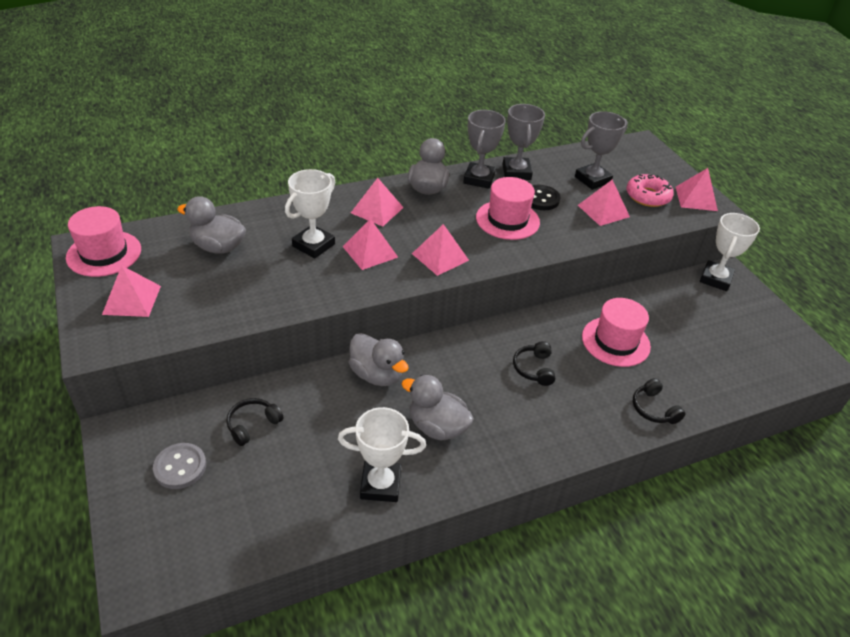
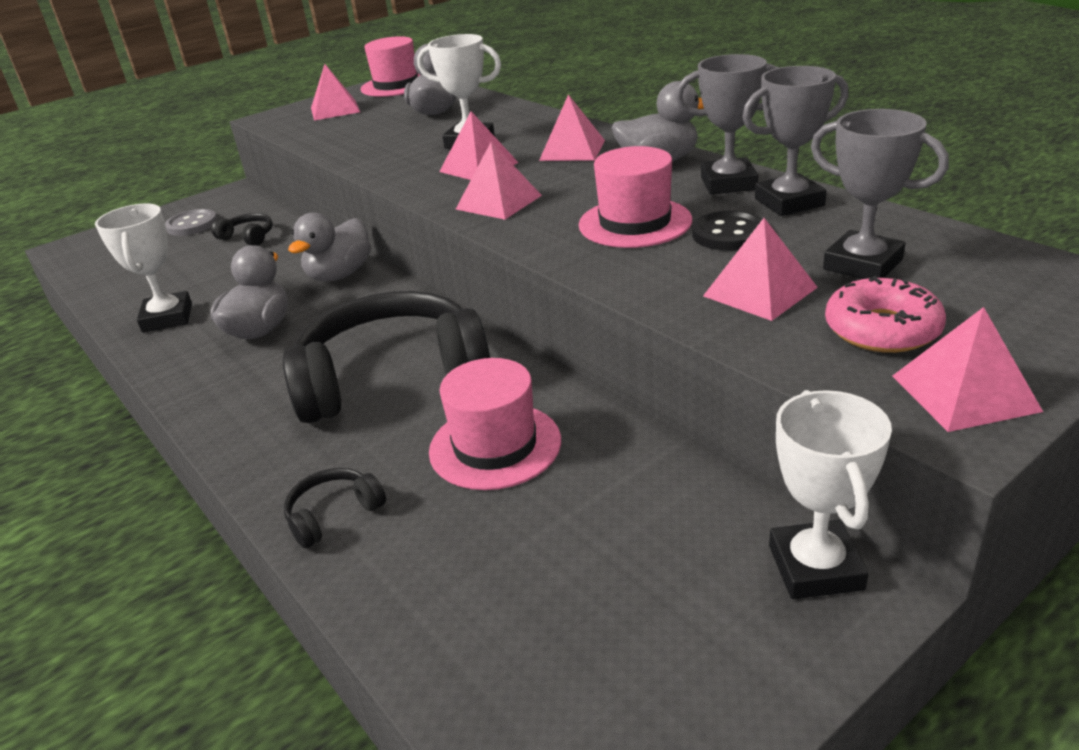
camera: 80 degrees right, 10 degrees down
(534, 368) = (391, 377): black headphones -> black headphones, size x2.48
(715, 279) = (815, 567): white trophy -> white trophy turned 75 degrees clockwise

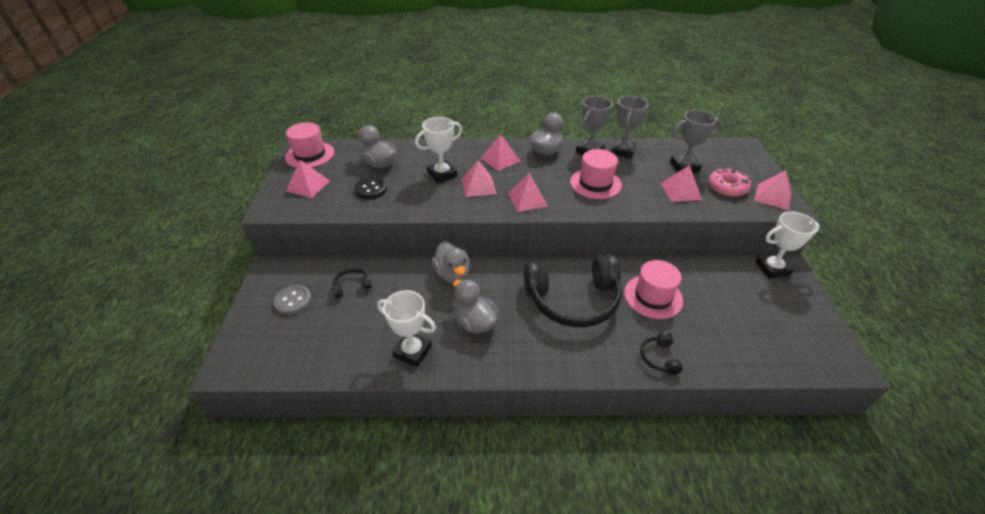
camera: 55 degrees left, 10 degrees up
(391, 377) = (573, 300): black headphones -> black headphones turned 120 degrees counterclockwise
(728, 234) = (631, 173): black button -> black button (371, 189)
(815, 567) = (772, 268): white trophy -> white trophy turned 45 degrees counterclockwise

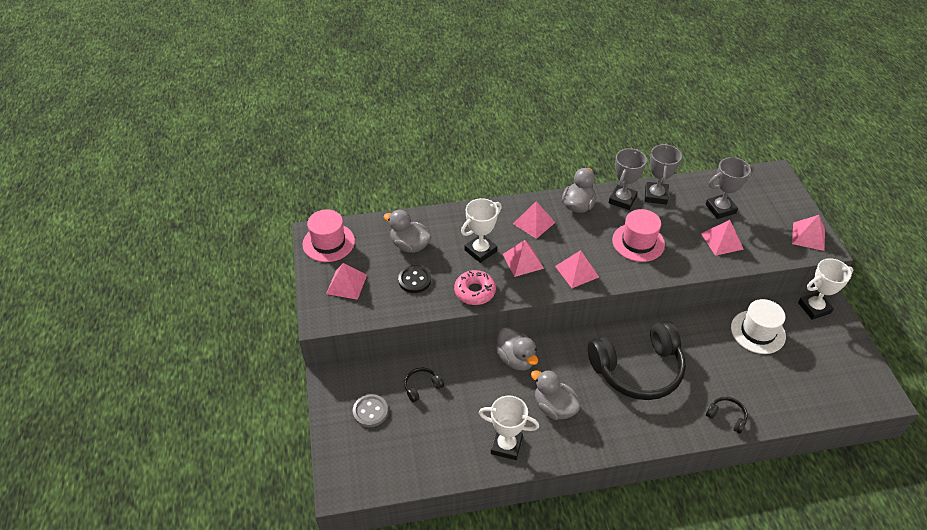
camera: 10 degrees left, 5 degrees up
(653, 296) = (710, 355): pink hat -> none
(659, 357) = (726, 416): black headphones -> black headphones turned 135 degrees clockwise
(708, 282) = (758, 332): none -> white hat
(727, 187) = (765, 230): pink donut -> pink donut (475, 291)

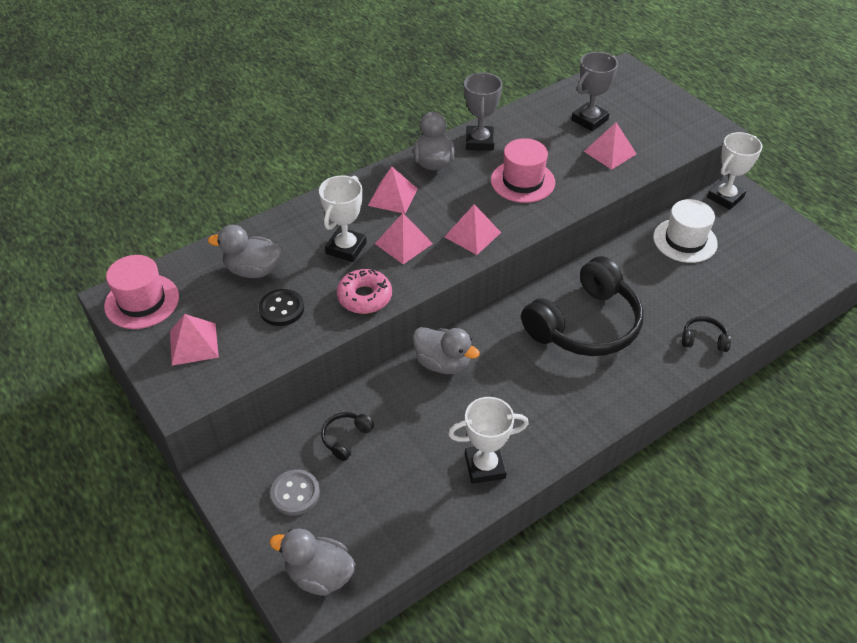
camera: 25 degrees left, 0 degrees up
(554, 407) = (516, 401): grey duck -> grey duck (319, 574)
(656, 195) = (513, 126): grey trophy -> none
(808, 236) = (692, 121): pink pyramid -> none

